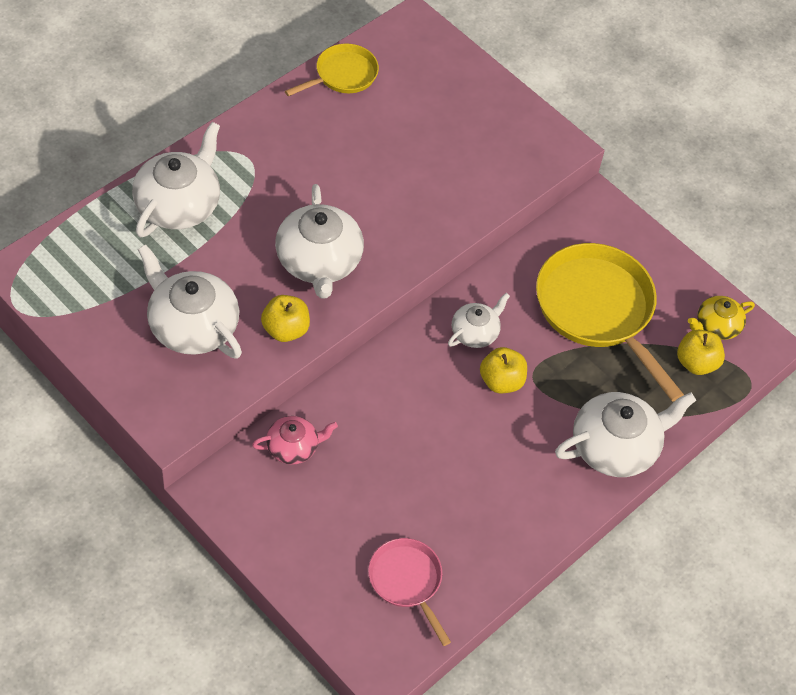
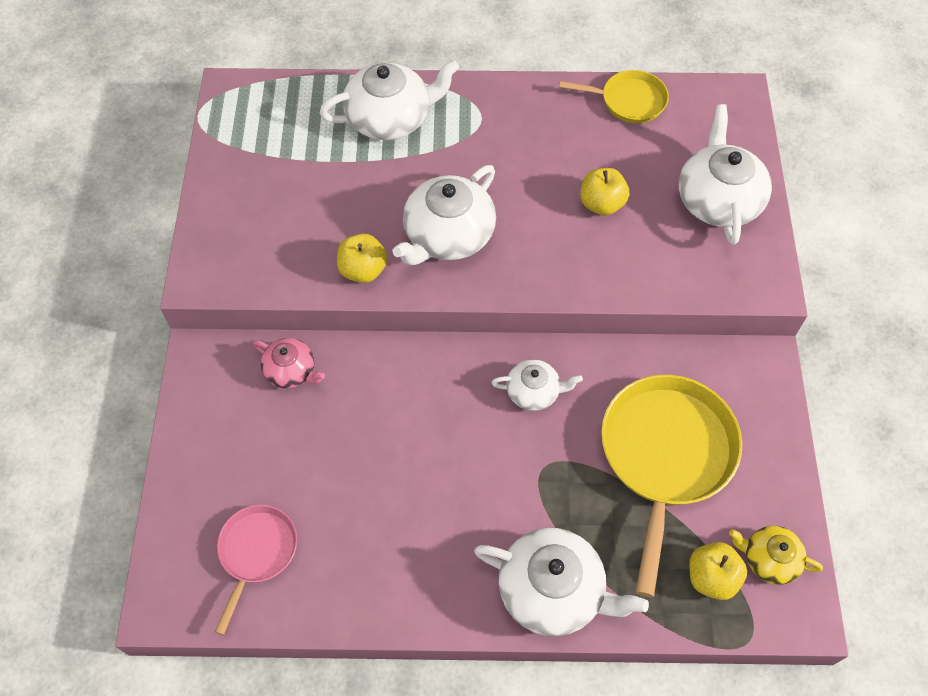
camera: 50 degrees right, 5 degrees up
(192, 325) = (299, 215): white teapot -> white teapot (718, 199)
(501, 381) = (512, 450): yellow apple -> yellow apple (601, 204)

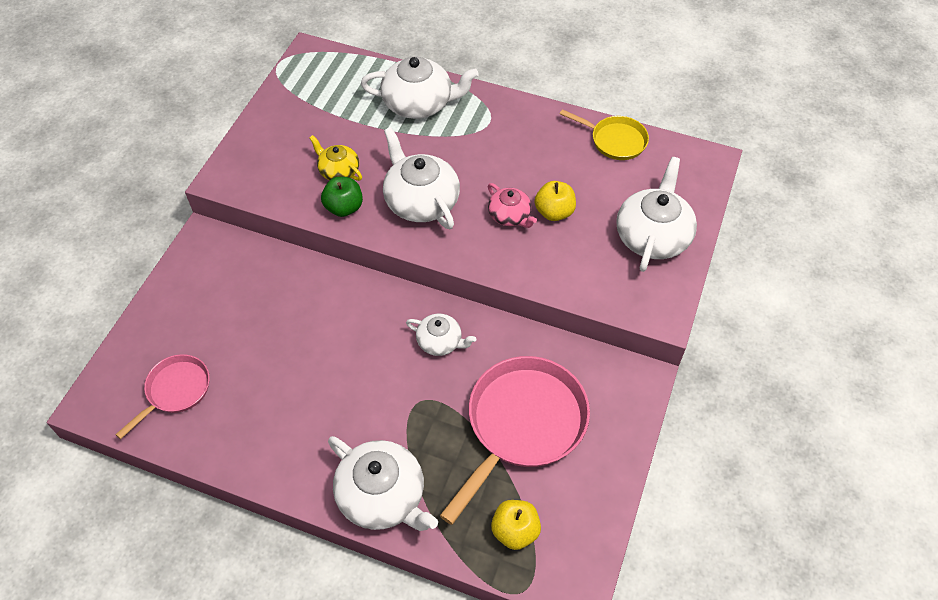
camera: 20 degrees right, 5 degrees down
(291, 371) = (264, 268): pink teapot -> pink teapot (510, 215)
(363, 270) = (344, 208): yellow apple -> green apple
(448, 235) = (421, 201): white teapot -> white teapot turned 90 degrees clockwise
(665, 456) = (522, 425): yellow pan -> pink pan
(769, 559) = (570, 534): yellow teapot -> yellow teapot (338, 171)

